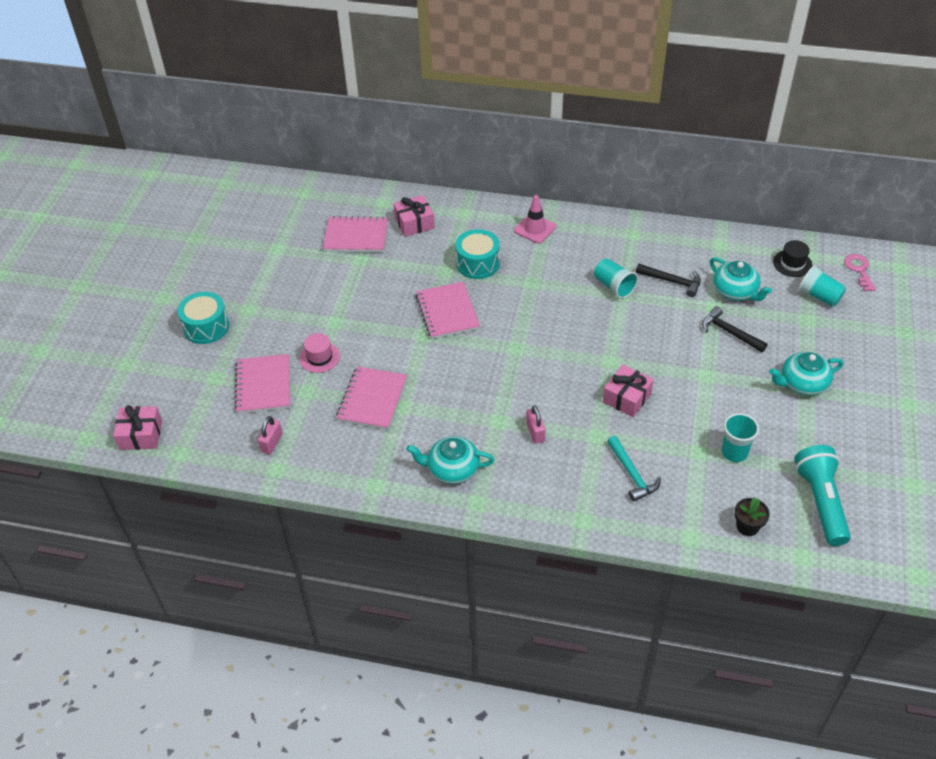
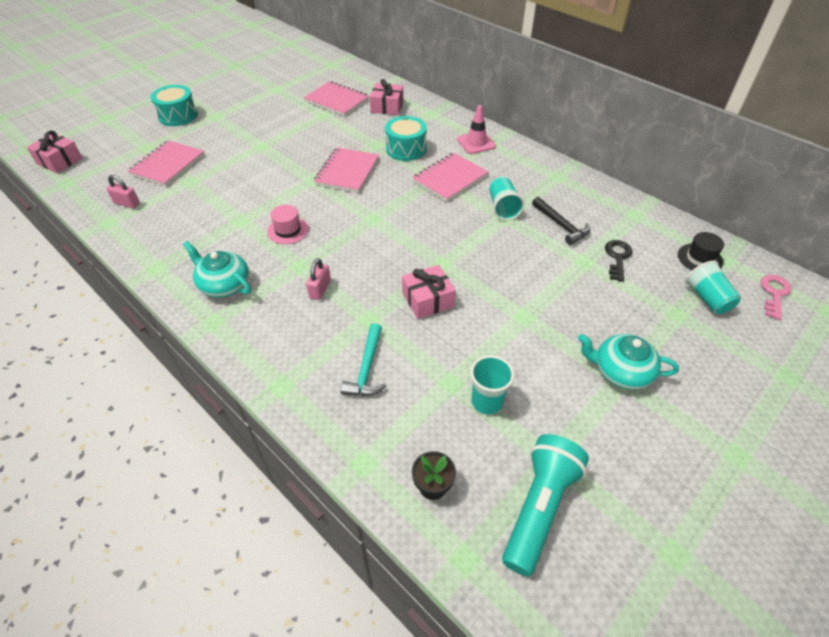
camera: 30 degrees right, 0 degrees up
(272, 443) = (127, 203): pink padlock -> pink padlock turned 60 degrees clockwise
(319, 357) = (224, 163): pink hat -> pink hat (288, 230)
(372, 399) = (226, 206): pink notebook -> pink notebook (450, 178)
(729, 332) = (581, 290): black hammer -> none
(735, 291) = (617, 258): turquoise teapot -> black key

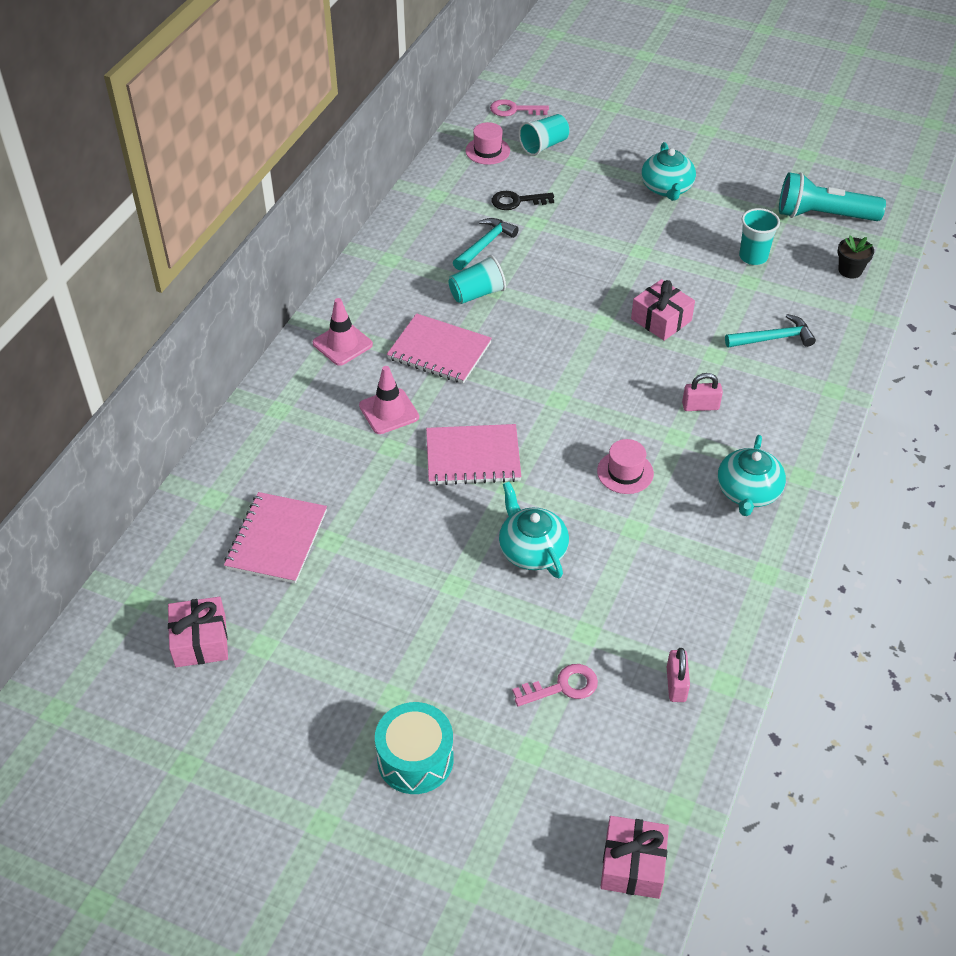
camera: 110 degrees left, 0 degrees up
(168, 165) = (562, 687): pink notebook -> pink key
(261, 176) = (532, 550): none -> turquoise teapot
(387, 107) = (276, 467): pink gift -> pink gift (200, 641)
(406, 149) = (389, 411): turquoise drum -> pink traffic cone
(561, 225) = (485, 245): black hammer -> turquoise hammer
(700, 258) = (487, 151): black hat -> pink hat

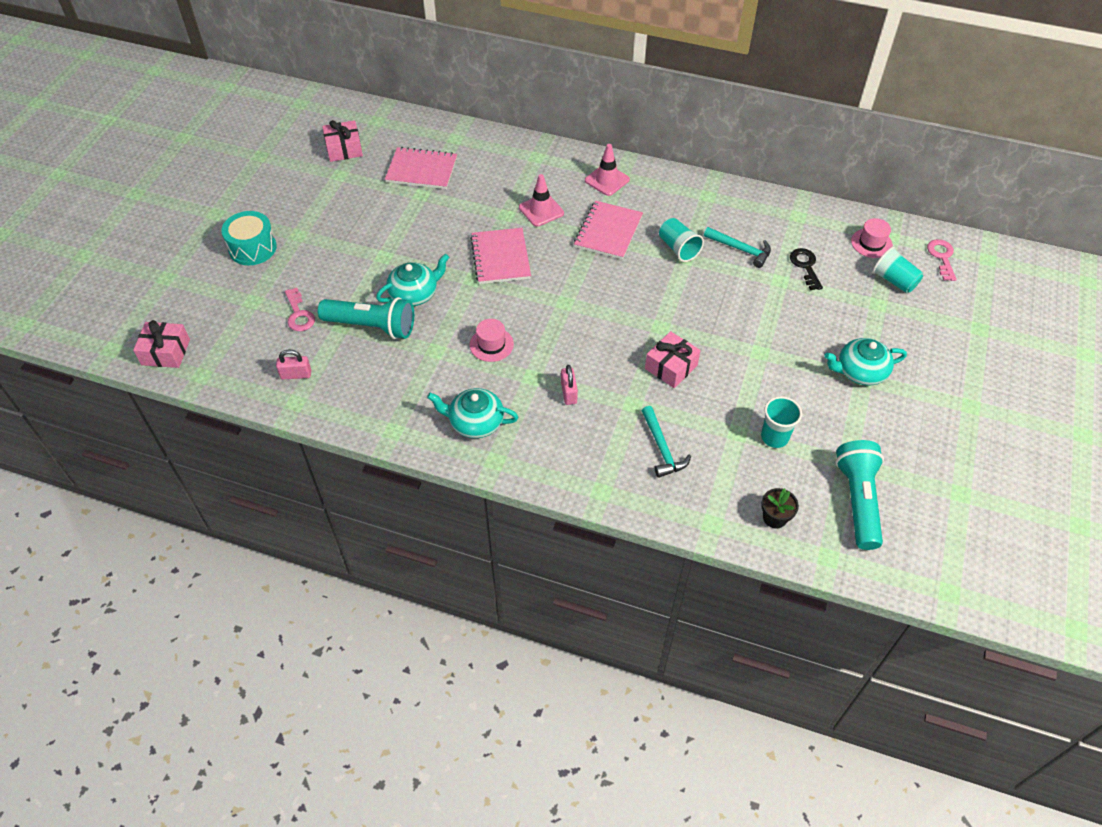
camera: 85 degrees right, 5 degrees up
(589, 597) = (372, 326): none -> turquoise flashlight

